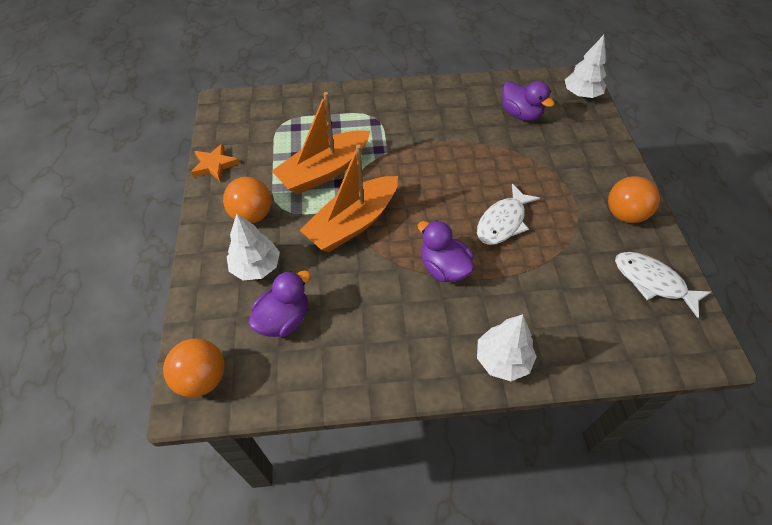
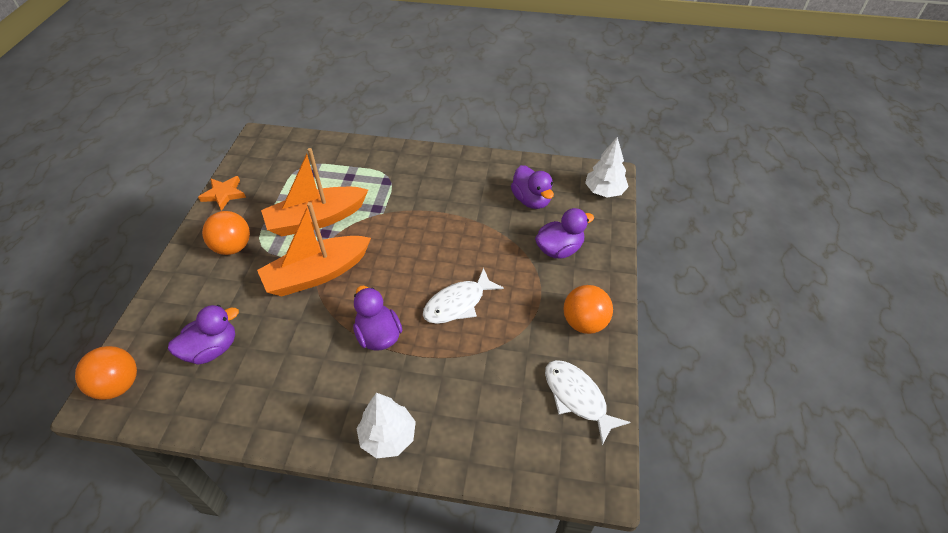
camera: 15 degrees right, 5 degrees down
(256, 267) = (212, 295): white tree -> none
(568, 154) = (559, 249): none -> purple duck

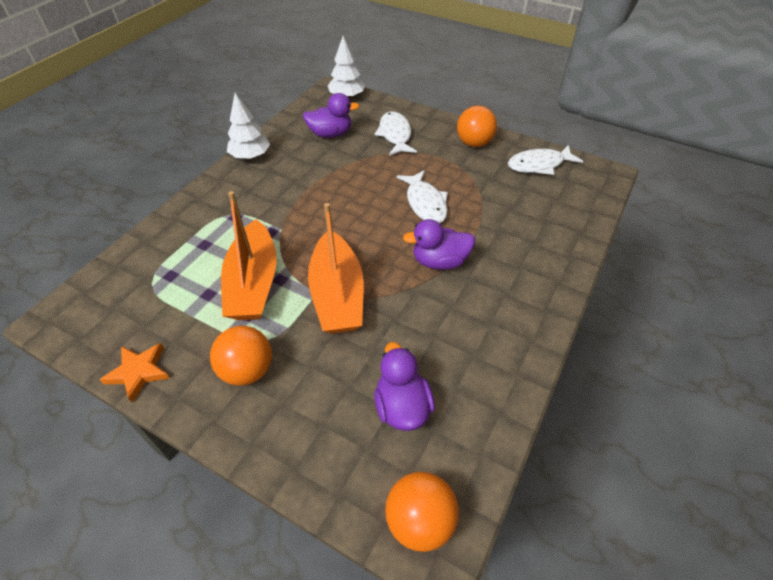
camera: 70 degrees left, 0 degrees up
(388, 437) = (550, 275): white tree -> white tree (250, 156)
(559, 249) = (395, 135): purple duck -> white fish

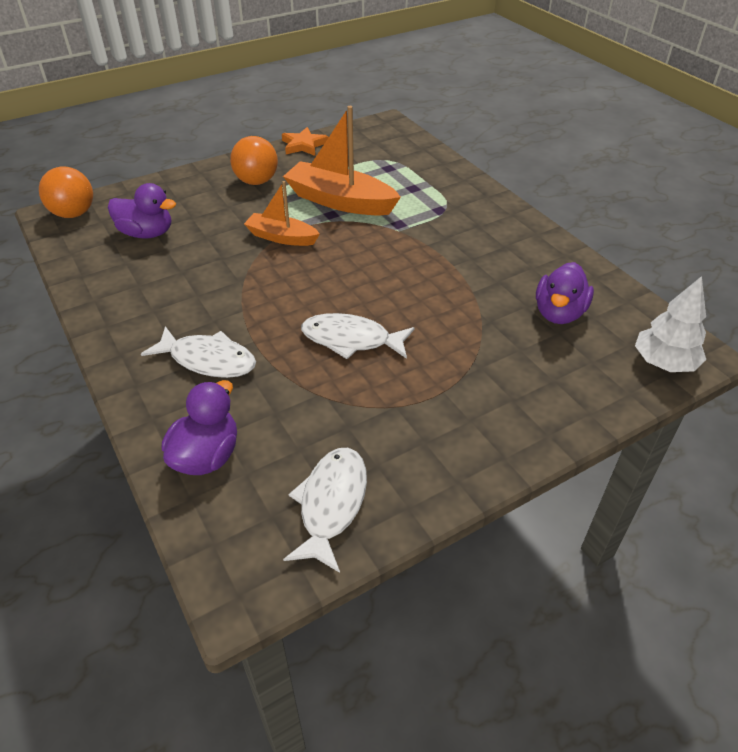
camera: 120 degrees right, 5 degrees down
(250, 156) = (544, 240): white tree -> none
(337, 295) = (281, 237): orange boat -> orange boat, size x0.60
(395, 135) = (520, 373): white fish -> white fish (208, 360)
(439, 261) = (255, 311): purple duck -> purple duck (206, 456)
(474, 143) = (442, 453): orange ball -> none

